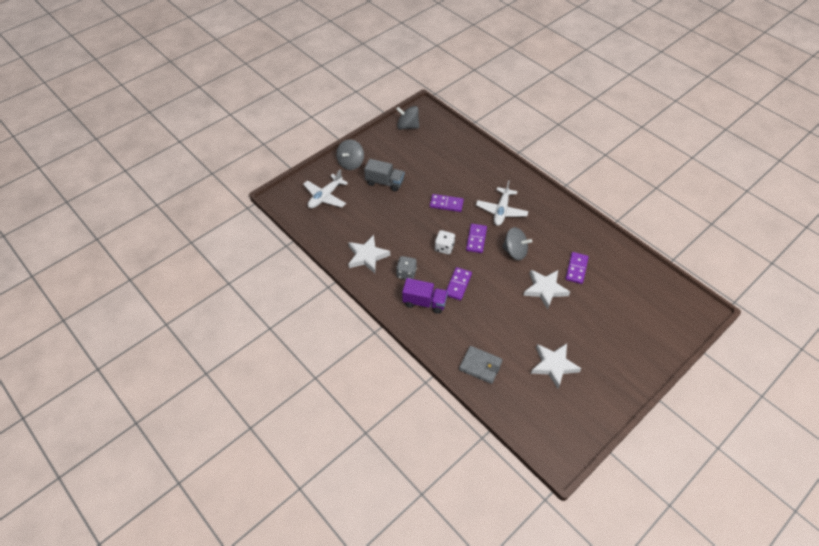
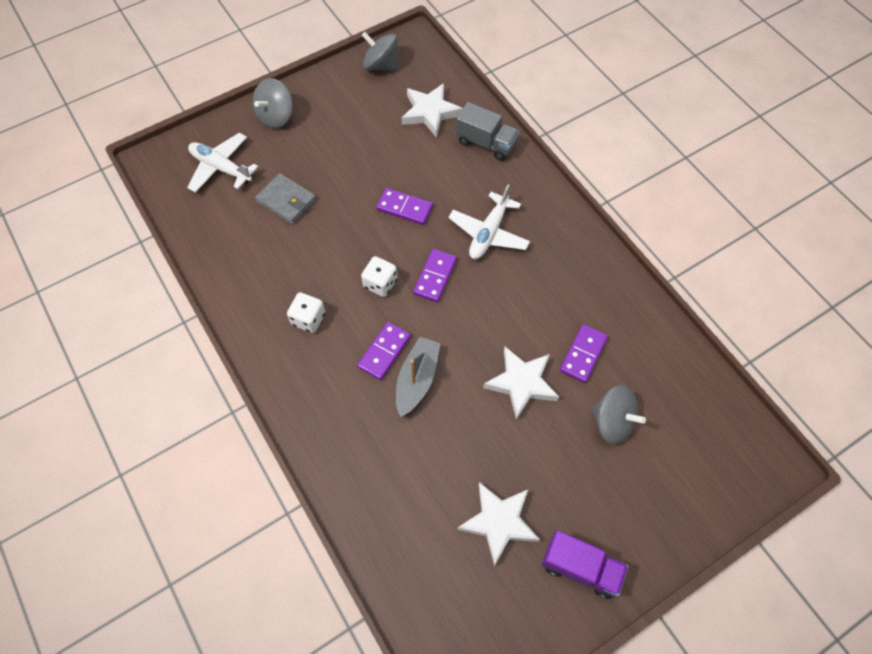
camera: 10 degrees right, 10 degrees up
(325, 196) = (221, 168): white plane -> white plane turned 75 degrees clockwise
(367, 256) = (256, 280): white star -> white star (430, 112)
(385, 182) = (319, 157): grey truck -> grey truck (486, 143)
(406, 273) = (308, 319): grey dice -> white dice
(424, 302) = (323, 374): purple truck -> purple truck (580, 567)
(480, 366) = (380, 501): grey wallet -> grey wallet (286, 201)
(482, 297) = (417, 379): none -> grey boat
(515, 251) = (491, 308): grey spinning top -> grey spinning top (612, 422)

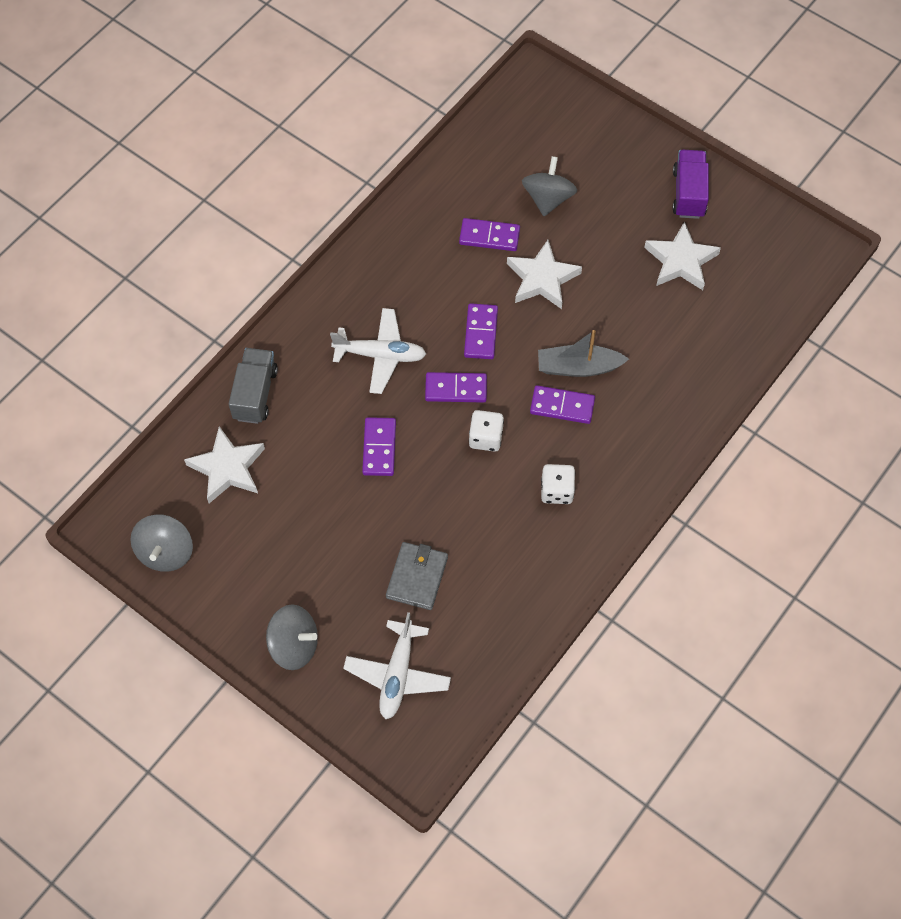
camera: 110 degrees left, 0 degrees up
(482, 313) = (480, 333): none -> purple domino

